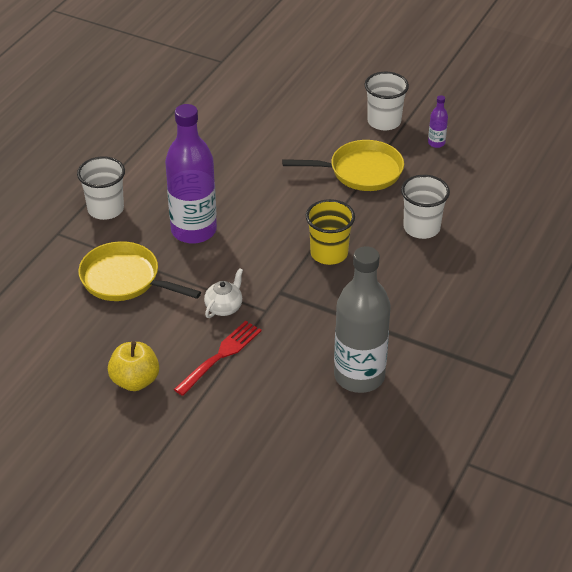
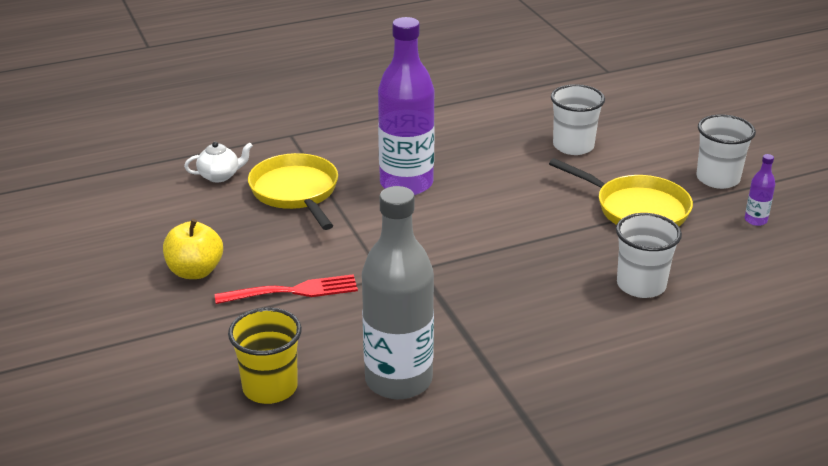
camera: 40 degrees right, 10 degrees down
(105, 209) = (353, 135): white cup -> white cup (573, 146)
(224, 307) = (350, 255): white teapot -> white teapot (220, 176)
(329, 253) = (511, 261): yellow cup -> yellow cup (270, 387)

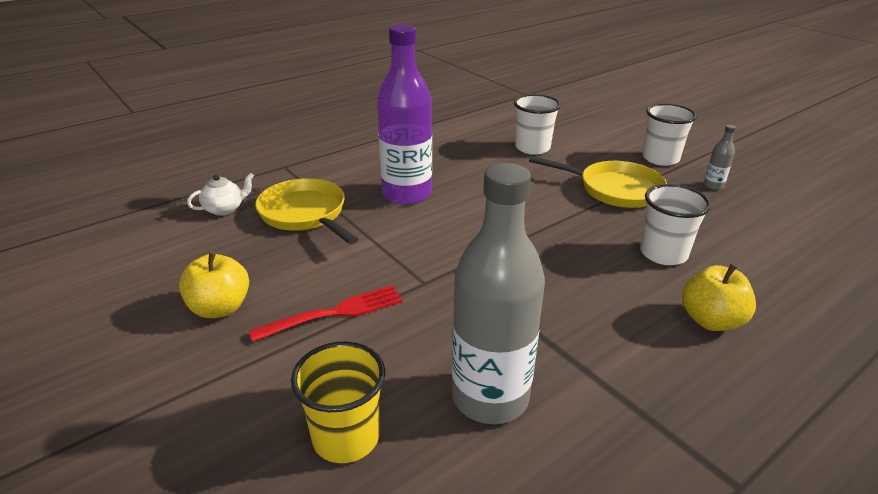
camera: 15 degrees left, 0 degrees up
(642, 354) = (711, 320): none -> yellow apple
(755, 220) = (713, 186): purple bottle -> grey bottle

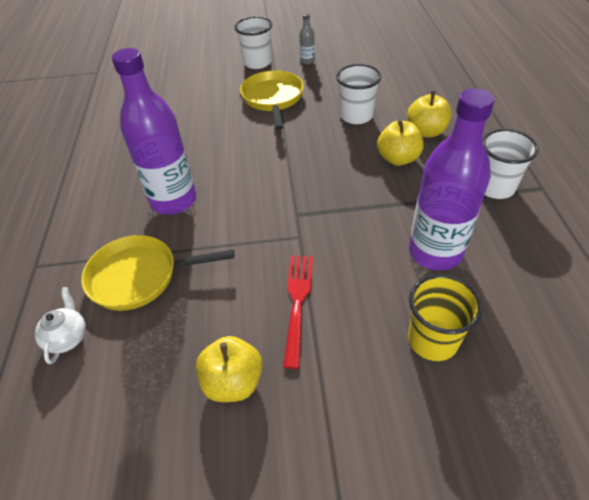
camera: 55 degrees left, 15 degrees up
(490, 397) = (435, 252): grey bottle -> purple bottle
(532, 148) = (181, 107): white cup -> white cup (494, 187)
(615, 189) = (273, 99): yellow pan -> yellow pan turned 60 degrees counterclockwise
(626, 312) = (398, 159): none -> yellow apple

